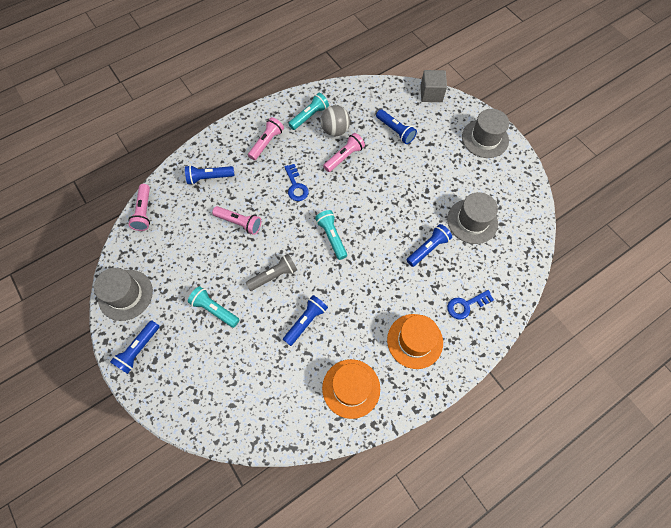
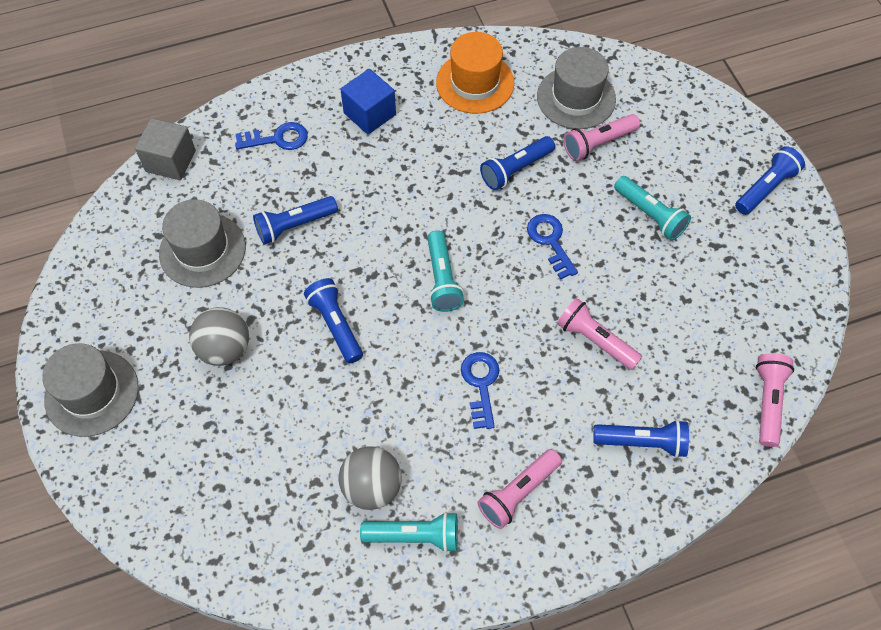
camera: 165 degrees left, 5 degrees down
(125, 295) = (791, 267): grey hat -> grey hat (576, 98)
(274, 275) = (550, 241): grey flashlight -> blue key
(309, 116) = (415, 536): turquoise flashlight -> turquoise flashlight turned 150 degrees counterclockwise
(344, 157) = (373, 422): pink flashlight -> pink flashlight (598, 143)
(395, 131) = (253, 454): blue flashlight -> blue flashlight (336, 325)
(415, 341) = (369, 114): orange hat -> blue cube
(431, 94) = (138, 526): grey cube -> grey cube (170, 161)
(432, 173) = (225, 349): none -> grey ball

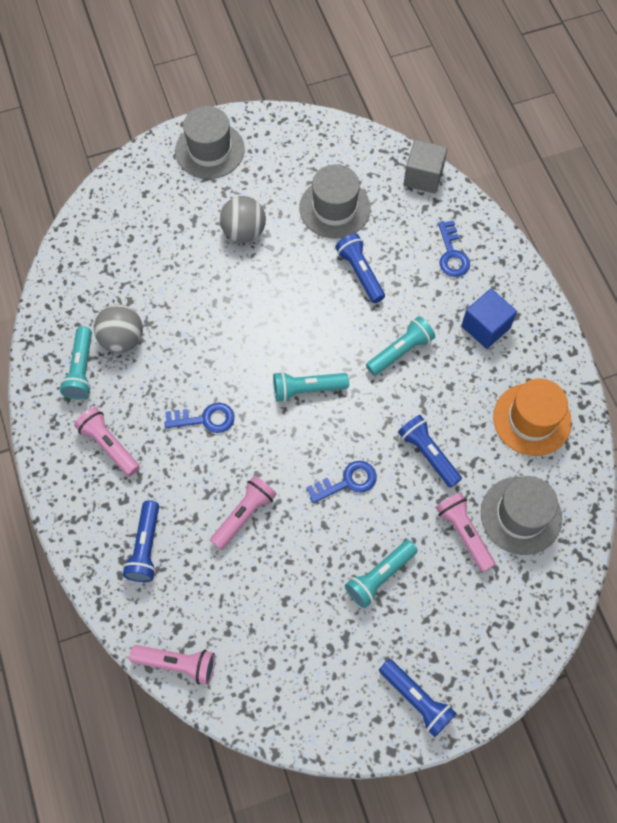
camera: 90 degrees right, 5 degrees up
(336, 325) = (263, 308): blue flashlight -> none
(396, 189) = (400, 351): none -> turquoise flashlight

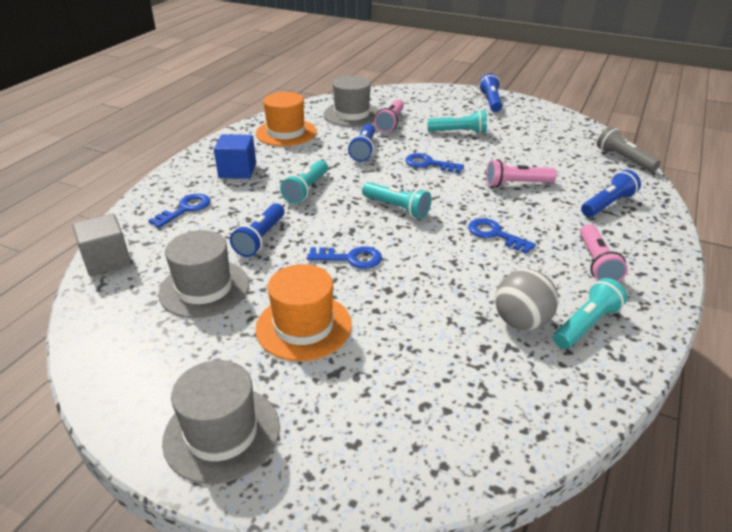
camera: 135 degrees left, 30 degrees down
(177, 664) = (624, 159): pink flashlight -> grey flashlight
(244, 232) = (303, 326): grey ball -> orange hat
(279, 306) = (350, 258): none -> blue key
(400, 351) = (306, 190): turquoise flashlight -> turquoise flashlight turned 75 degrees counterclockwise

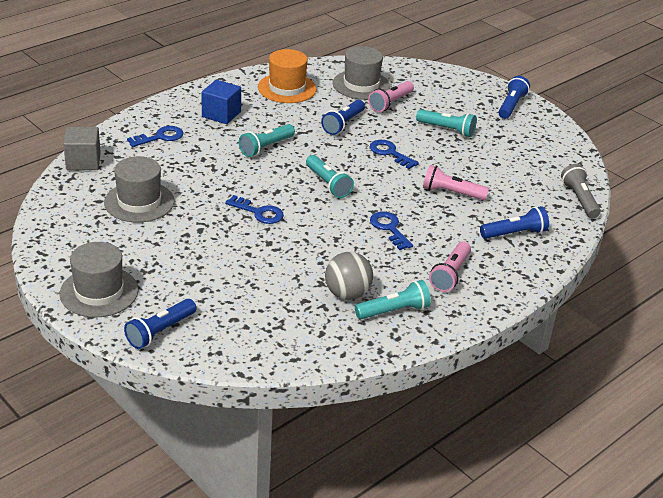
camera: 20 degrees right, 0 degrees up
(260, 238) = (202, 177): blue flashlight -> blue flashlight (160, 331)
(303, 326) = (190, 248): orange hat -> none

